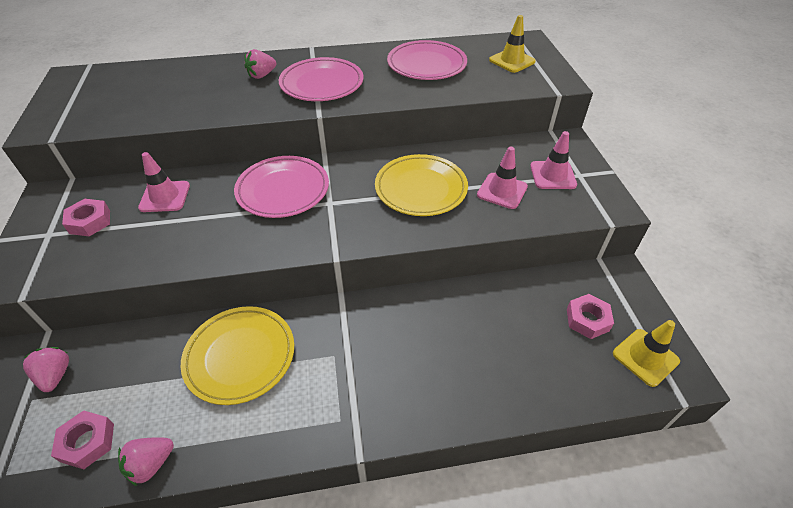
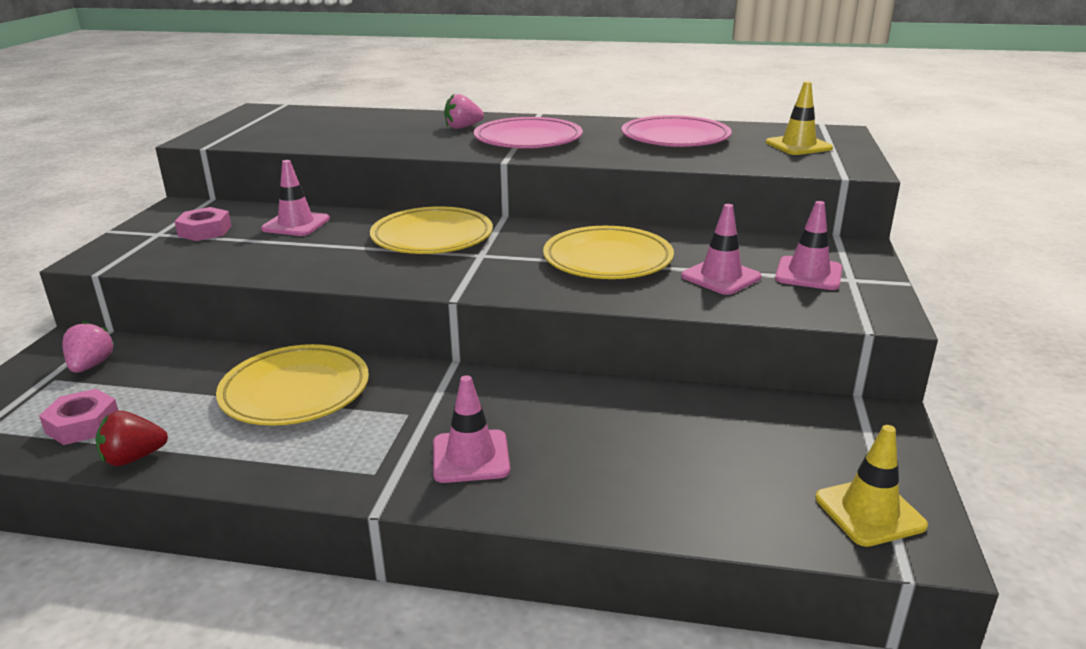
camera: 20 degrees right, 20 degrees down
(151, 464) = (133, 458): pink strawberry -> red strawberry
(283, 190) = (432, 237): pink plate -> yellow plate
(397, 384) = (470, 457): none -> pink traffic cone
(587, 320) = (796, 453): pink nut -> none

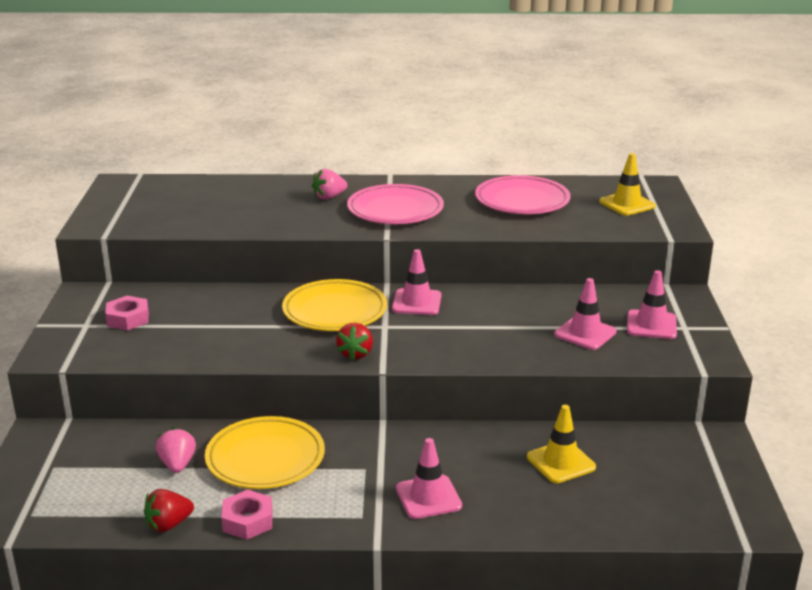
camera: 10 degrees left, 0 degrees up
(83, 424) = (108, 502): pink nut -> pink nut (247, 521)
(91, 366) = (77, 452): pink strawberry -> pink strawberry (177, 464)
(296, 224) = (206, 305): pink traffic cone -> pink traffic cone (416, 302)
(432, 279) = (355, 354): none -> red strawberry
(607, 259) = (491, 323): yellow plate -> none
(869, 512) = (717, 508): yellow traffic cone -> yellow traffic cone (561, 462)

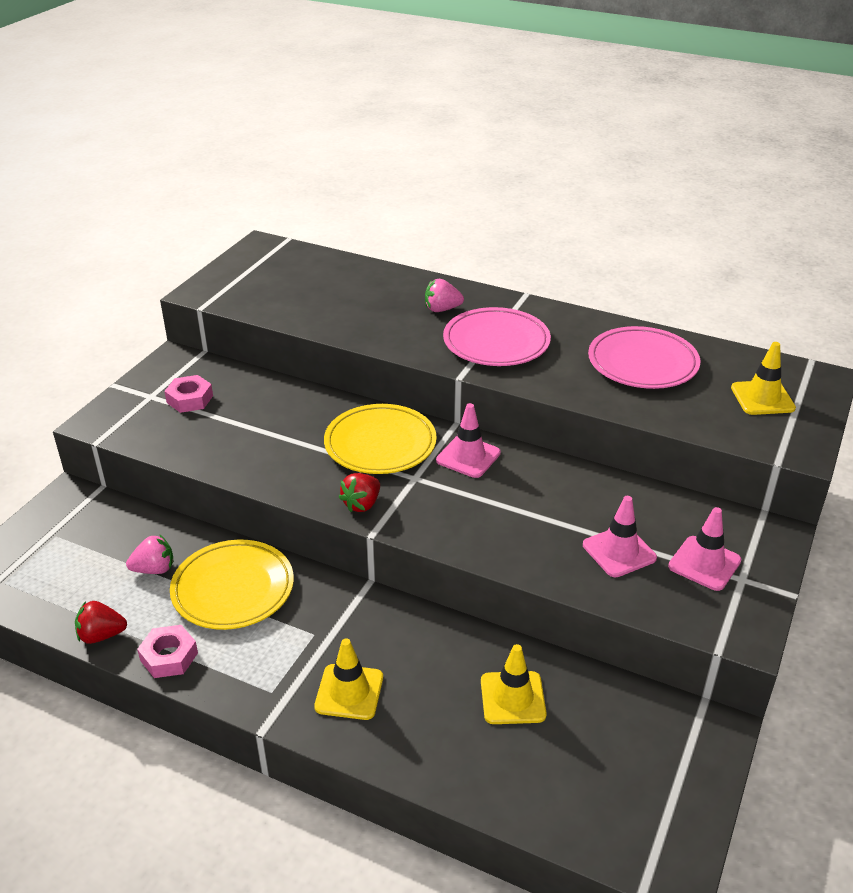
camera: 25 degrees right, 10 degrees up
(177, 464) = (154, 569): pink strawberry -> pink strawberry turned 60 degrees clockwise
(428, 497) = (349, 692): pink traffic cone -> yellow traffic cone

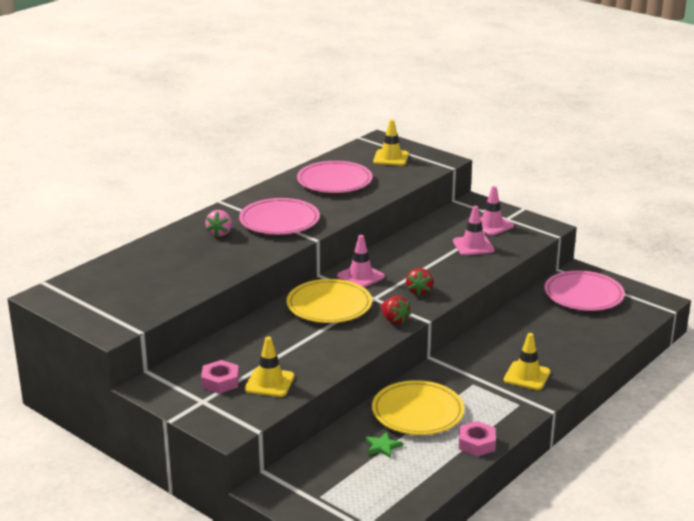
camera: 75 degrees left, 10 degrees down
(101, 635) = (446, 473): red strawberry -> red strawberry (419, 291)
(154, 569) = (382, 446): pink strawberry -> green star
(512, 698) = (544, 323): yellow traffic cone -> yellow traffic cone (269, 383)
(631, 743) = (583, 295): none -> pink plate

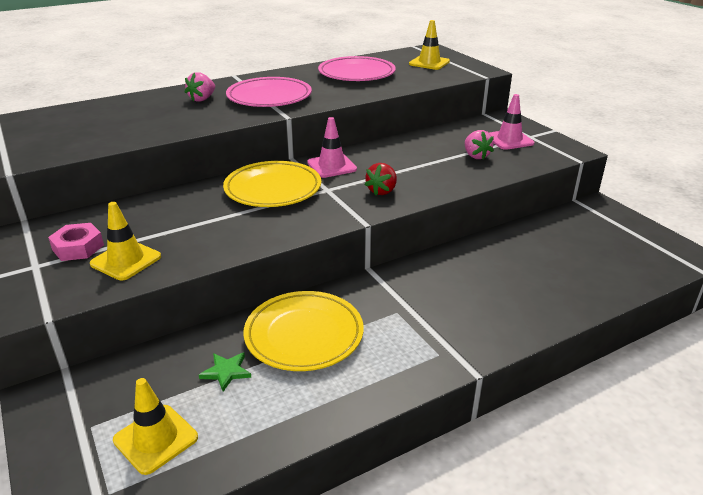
camera: 20 degrees right, 5 degrees up
(394, 320) = (328, 217): red strawberry -> none
(473, 246) = (476, 156): pink traffic cone -> pink strawberry
(476, 443) = (346, 399): pink nut -> none
(527, 376) = (470, 317): yellow traffic cone -> yellow traffic cone (156, 439)
(583, 295) = (592, 232): pink plate -> none

